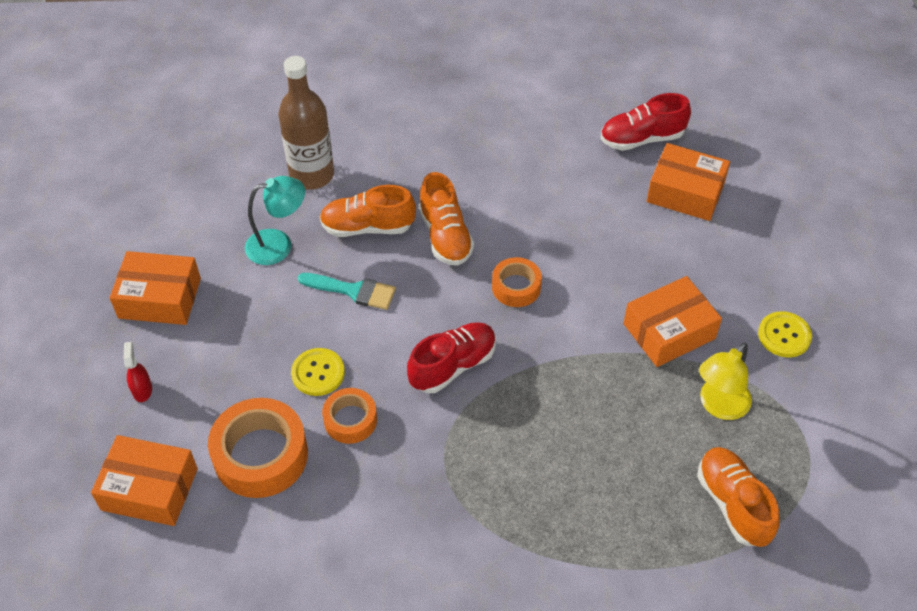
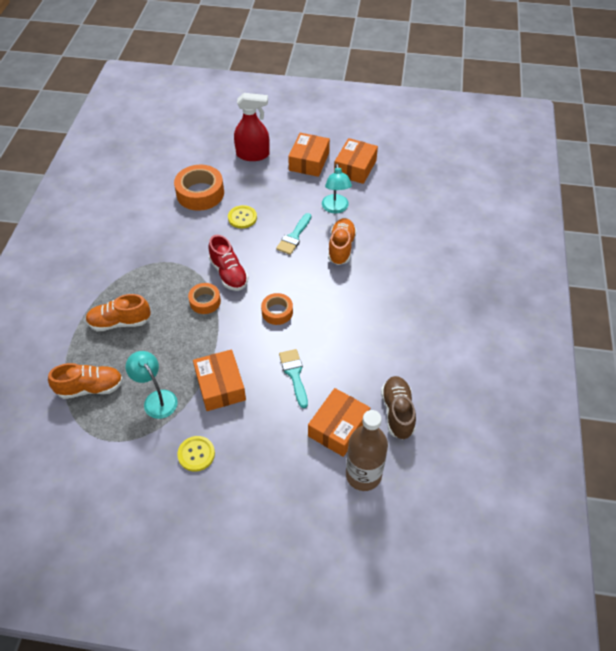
camera: 100 degrees right, 0 degrees up
(142, 390) = (253, 154): red spray bottle -> red spray bottle, size x2.17
(149, 489) = (196, 156): orange box -> orange box (355, 168)
(312, 175) = (388, 226): brown bottle -> brown bottle (363, 475)
(350, 420) = (208, 227): orange tape -> orange tape (205, 301)
(445, 236) = (326, 283): orange shoe -> orange shoe (120, 322)
(620, 249) = (294, 374): none -> turquoise brush
(642, 139) = (397, 412): red shoe -> brown shoe
(719, 406) = (156, 399): yellow lamp -> turquoise lamp

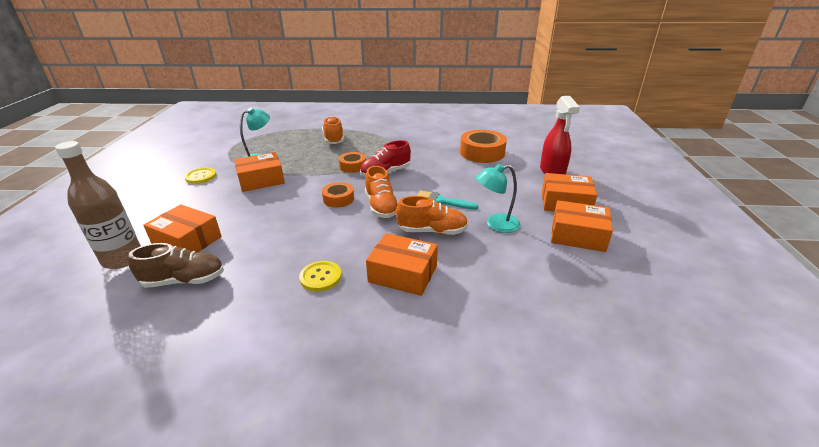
camera: 85 degrees right, 20 degrees down
(90, 388) = (277, 137): orange shoe -> orange shoe (381, 207)
(242, 217) = (458, 173): yellow button -> yellow button (320, 277)
(294, 374) = (261, 213): turquoise brush -> none
(395, 270) = (403, 274): none -> orange box

